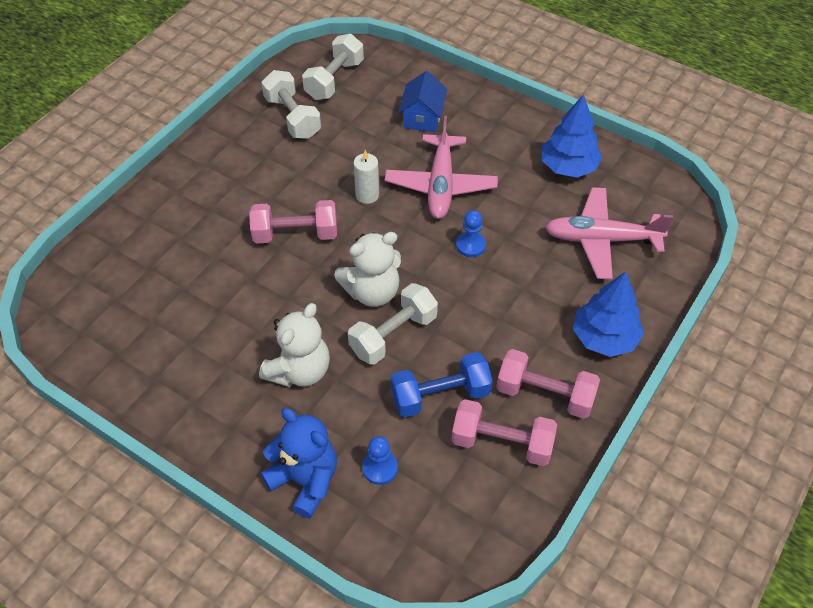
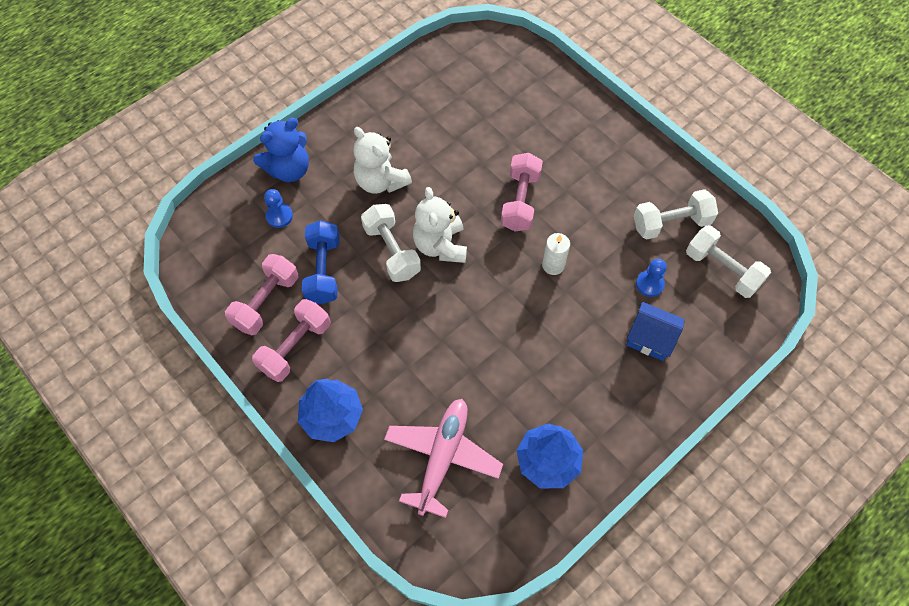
camera: 105 degrees right, 10 degrees up
(440, 185) = (551, 330): pink plane -> none
(470, 245) = (469, 336): blue pawn -> blue pawn (649, 284)

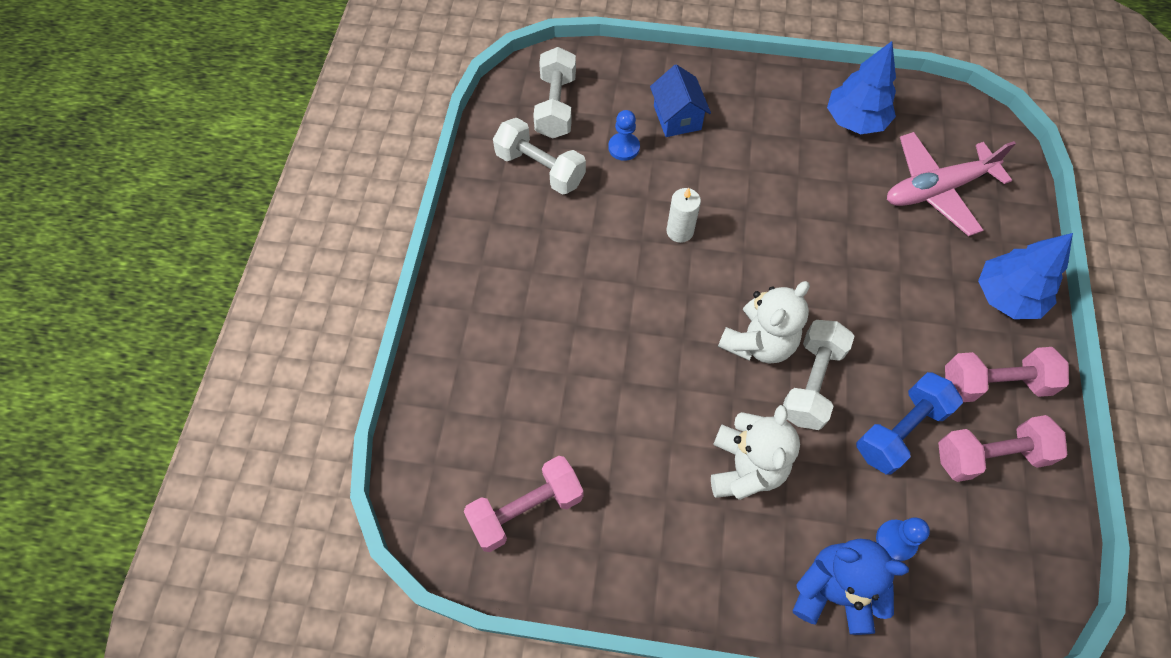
camera: 130 degrees left, 0 degrees up
(520, 201) = (635, 308): pink dumbbell -> pink dumbbell (526, 509)

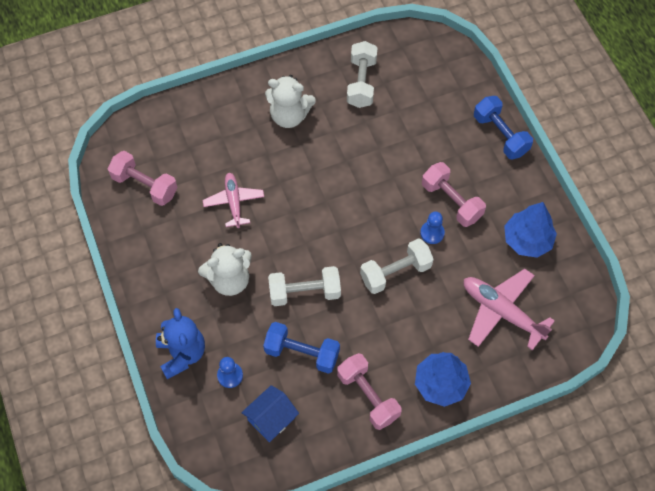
camera: 60 degrees right, 0 degrees up
(556, 106) = (414, 67): white dumbbell -> white dumbbell (395, 272)
(624, 147) = (408, 118): blue pawn -> blue pawn (432, 233)
(626, 402) = (234, 202): none -> pink plane
(677, 117) = (453, 136): blue house -> blue house (271, 419)
(680, 231) = (366, 177): white candle -> none
(704, 75) = (500, 135): none -> blue dumbbell
(758, 342) = (314, 253): white teddy bear -> white teddy bear (289, 116)
(989, 455) = (315, 409): pink dumbbell -> pink dumbbell (451, 201)

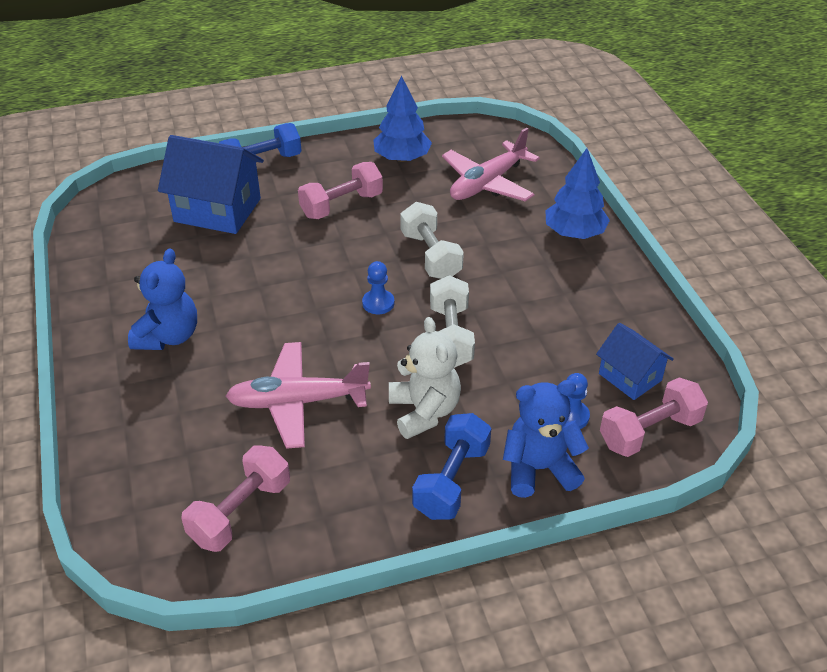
camera: 85 degrees left, 20 degrees down
(234, 202) = (298, 402): pink plane -> pink plane, size x1.52
(289, 116) = (168, 336): white teddy bear -> blue teddy bear
(302, 353) = (537, 343): blue dumbbell -> blue dumbbell (451, 481)
(361, 83) = (142, 264): white dumbbell -> none
(368, 396) = (593, 289): pink dumbbell -> pink dumbbell (649, 432)
(432, 116) = (217, 210): none -> blue house
(432, 233) = (381, 223): blue pawn -> blue pawn (378, 303)

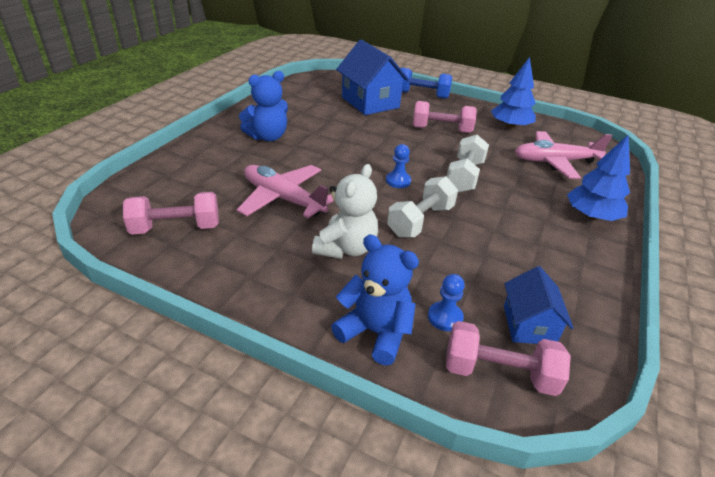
camera: 40 degrees right, 5 degrees down
(451, 481) = (307, 296): blue dumbbell -> none

